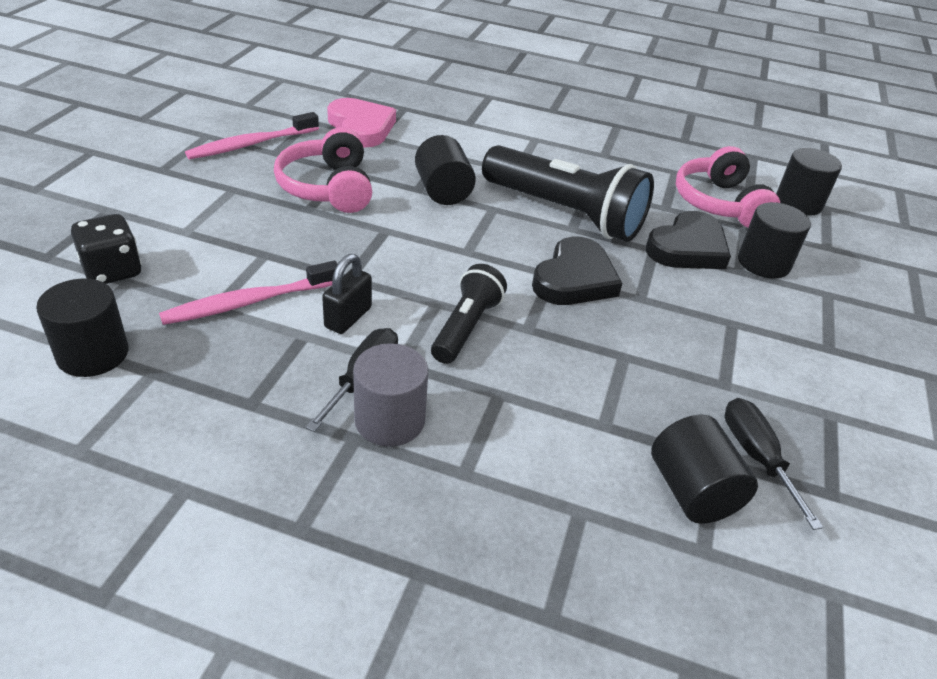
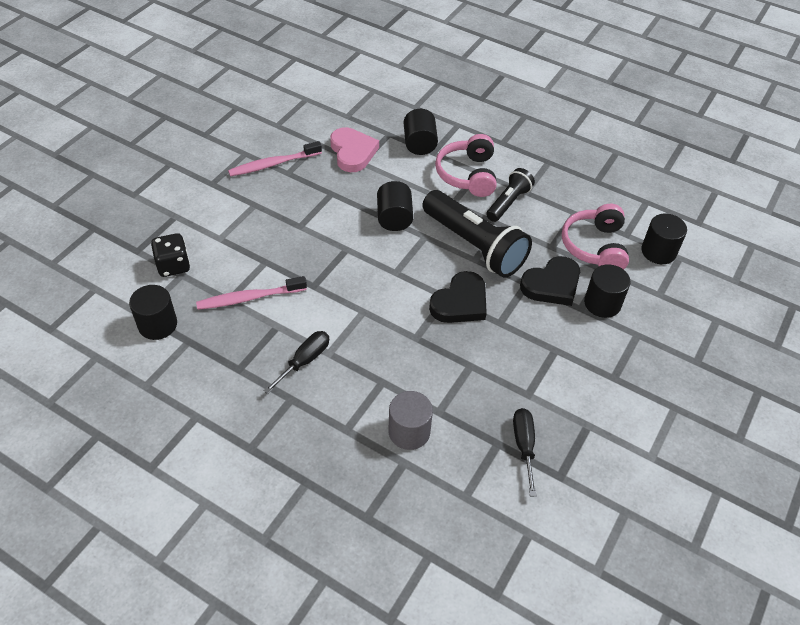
camera: 15 degrees right, 10 degrees up
(328, 188) = (317, 208): pink headphones -> pink headphones (468, 175)
(348, 317) = (306, 316): black padlock -> none
(390, 420) = (313, 390): grey cylinder -> grey cylinder (409, 431)
(466, 327) = (376, 332): black flashlight -> black flashlight (508, 202)
(692, 491) = (474, 461): black cylinder -> black cylinder (419, 144)

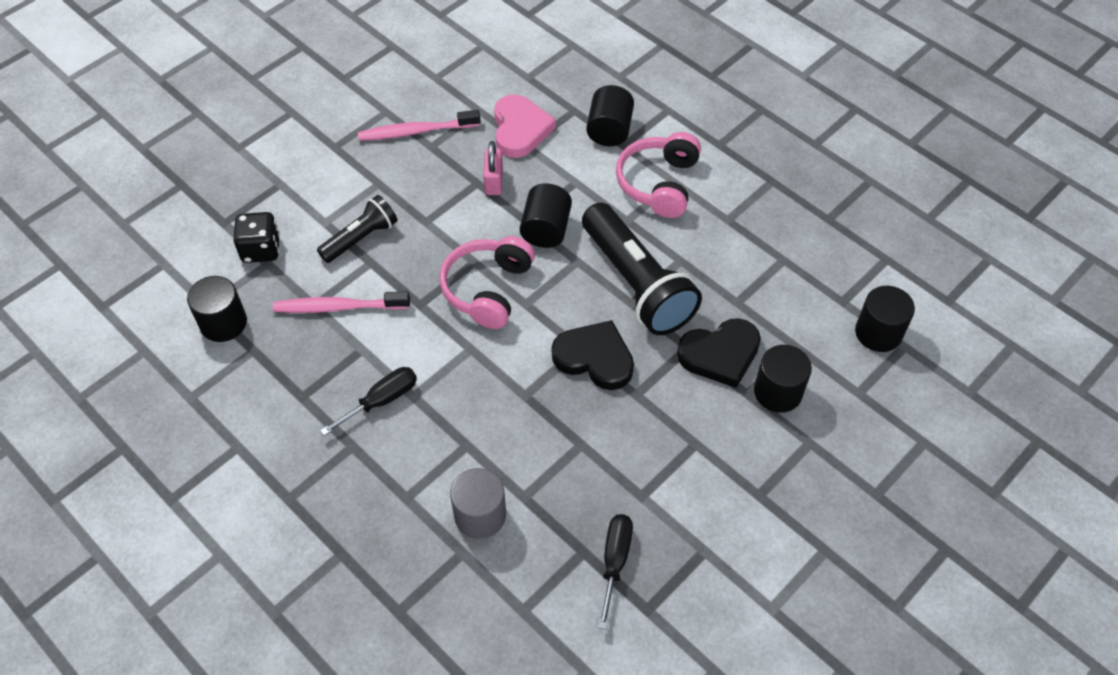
camera: 15 degrees right, 5 degrees up
(344, 191) = (493, 182): none -> pink padlock
(460, 302) = (594, 358): black heart -> black heart turned 120 degrees counterclockwise
(508, 202) = (700, 231): black flashlight -> black flashlight (361, 238)
(595, 247) = (795, 311): pink headphones -> pink headphones (488, 289)

